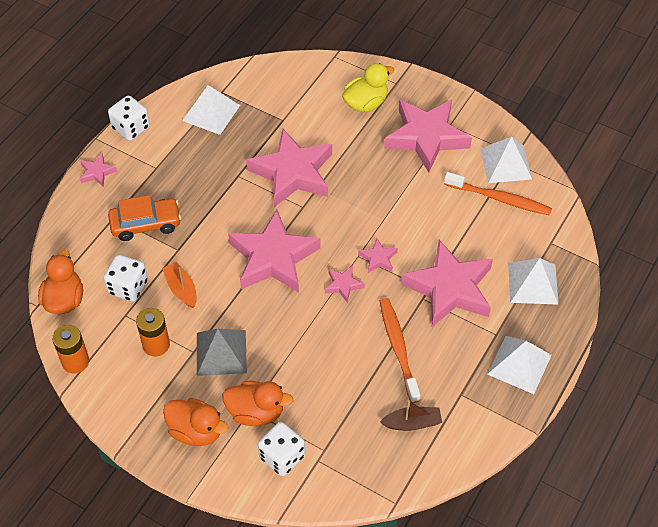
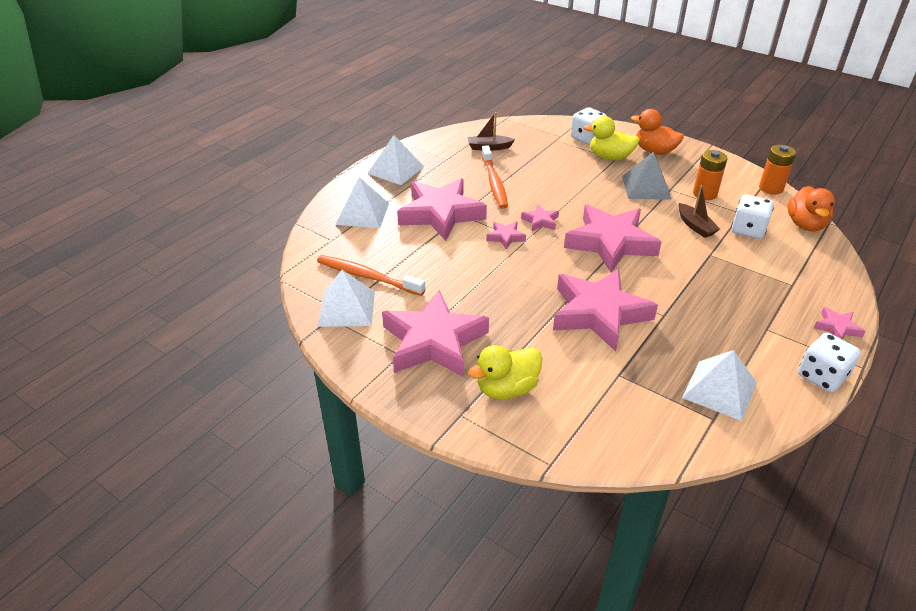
camera: 175 degrees left, 15 degrees down
(146, 224) = (753, 276): orange car -> none
(181, 289) = (695, 226): orange boat -> brown boat
(256, 412) = (610, 157): orange duck -> yellow duck

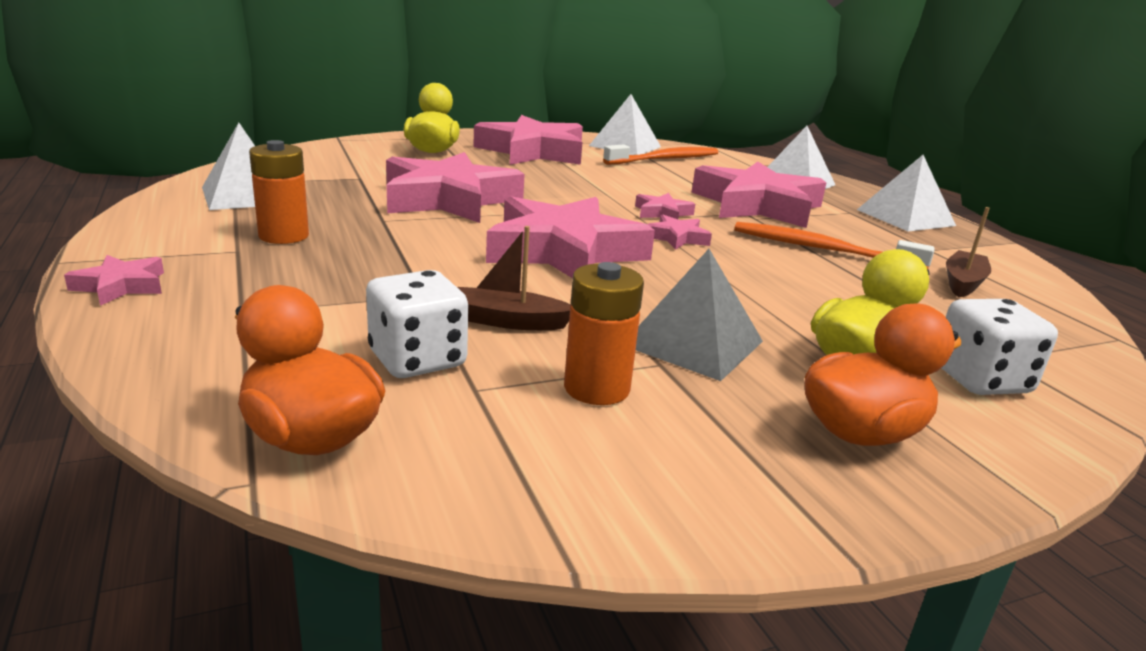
camera: 120 degrees right, 15 degrees down
(771, 188) = (503, 500): orange battery -> orange battery (284, 236)
(821, 376) = (122, 236): white dice -> none

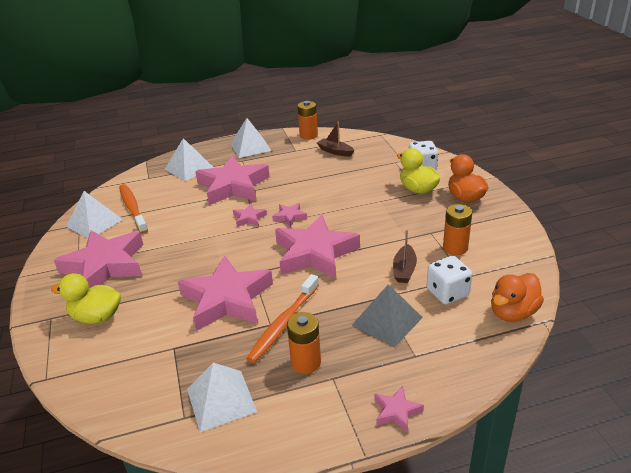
camera: 80 degrees left, 10 degrees up
(693, 343) = (411, 223): grey pyramid -> grey pyramid (387, 321)
(822, 249) = (300, 177): orange toothbrush -> orange toothbrush (283, 323)
(1009, 262) = (308, 135): none -> orange battery

